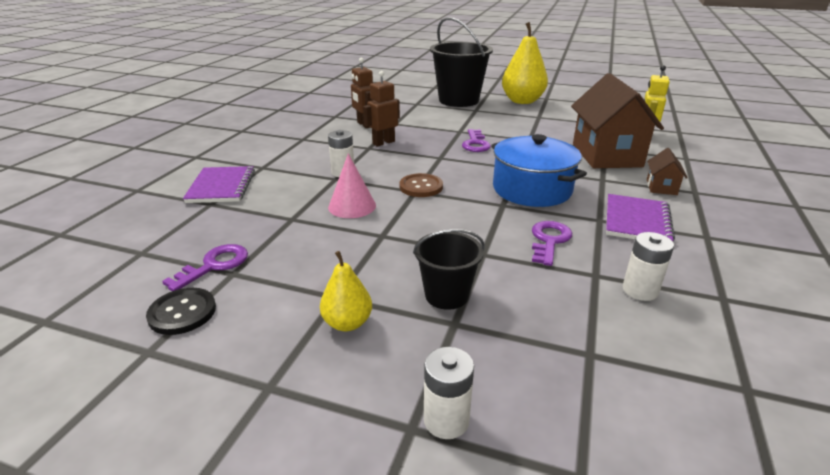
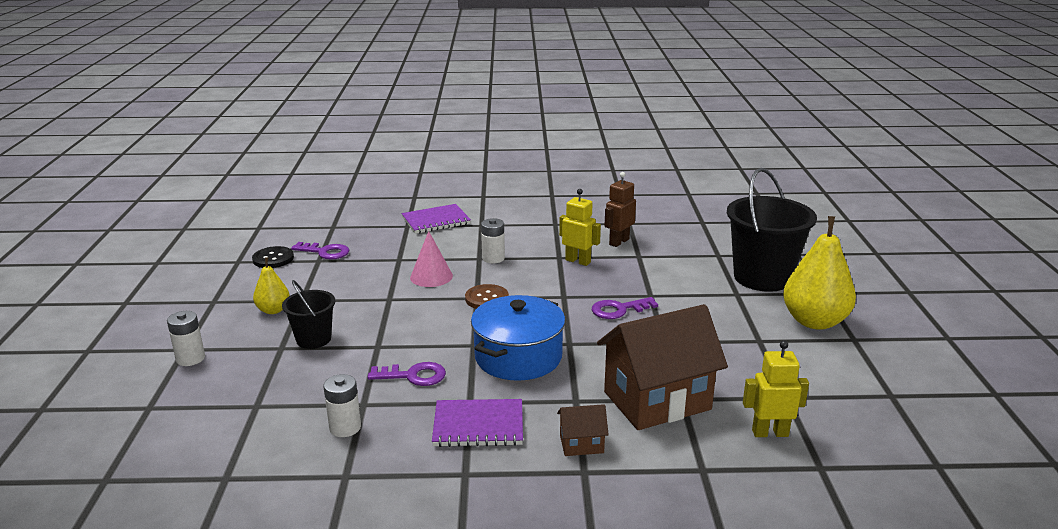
camera: 70 degrees right, 5 degrees down
(383, 142) = (578, 261): brown robot -> yellow robot

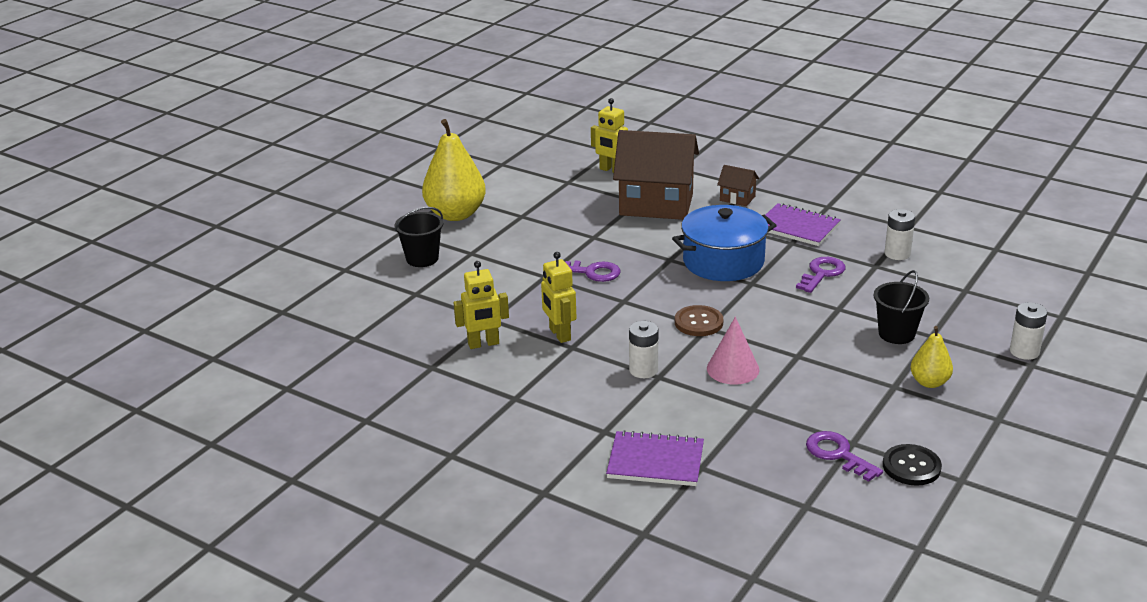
camera: 145 degrees left, 5 degrees up
(414, 376) = (822, 273): purple key -> purple key turned 90 degrees clockwise
(618, 242) = (483, 344): brown robot -> yellow robot
(762, 277) = (422, 259): black bucket -> black bucket, size x0.54

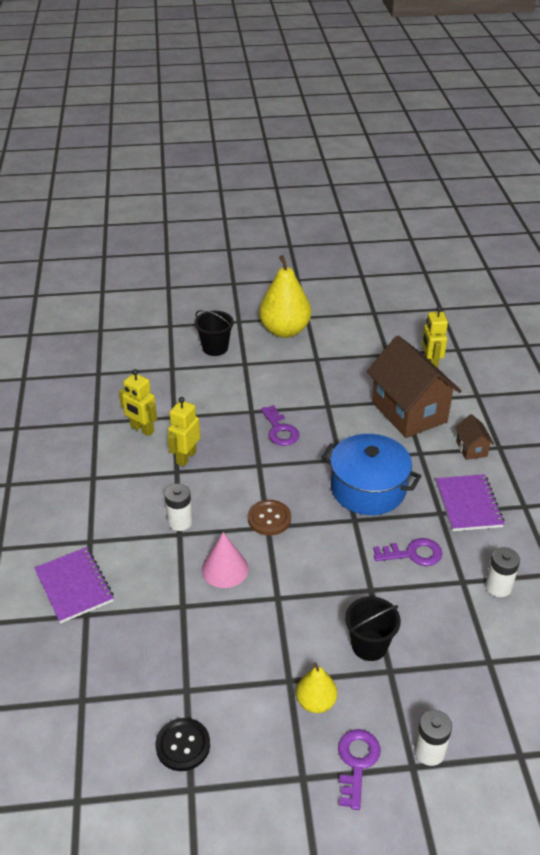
camera: 50 degrees right, 10 degrees up
(838, 454) = (163, 688): purple key -> purple key (357, 762)

